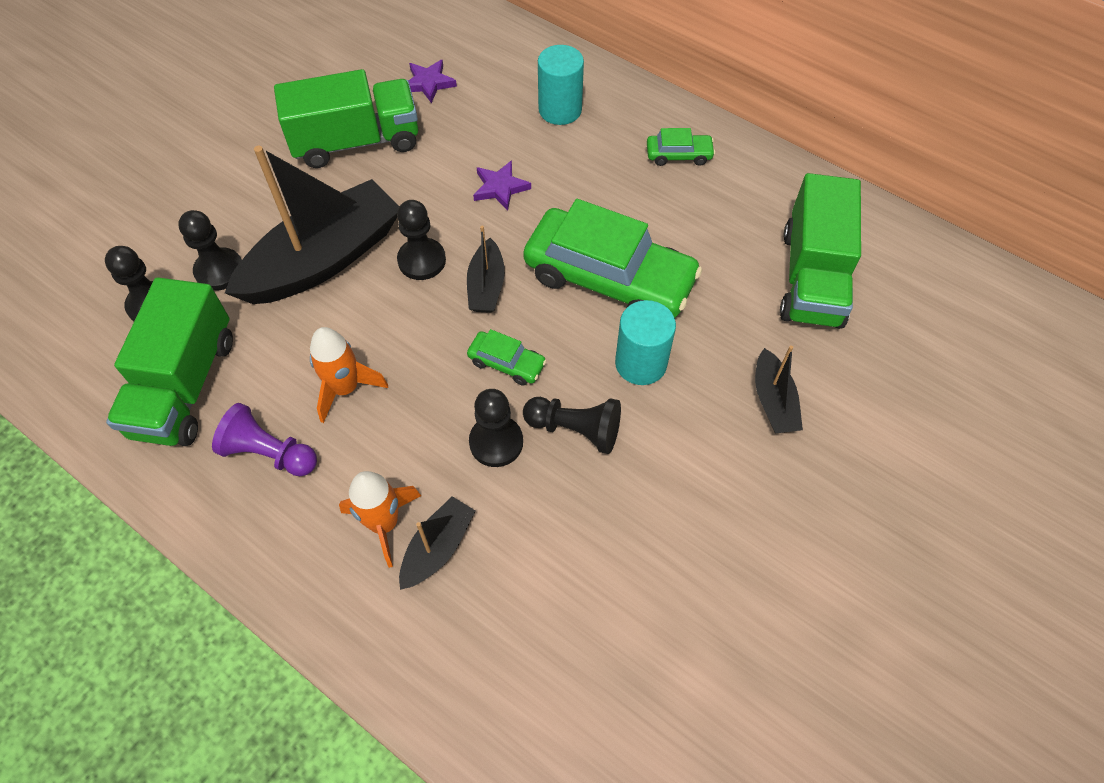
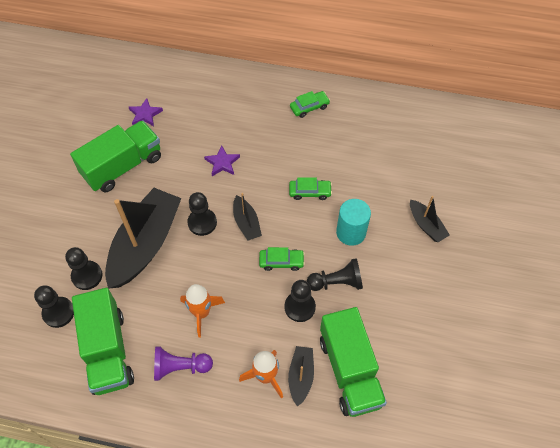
camera: 25 degrees left, 0 degrees up
(560, 110) = (230, 104): turquoise cylinder -> none
(609, 278) = (310, 192): green car -> green car, size x0.43
(811, 277) = (412, 151): green truck -> green truck (349, 371)

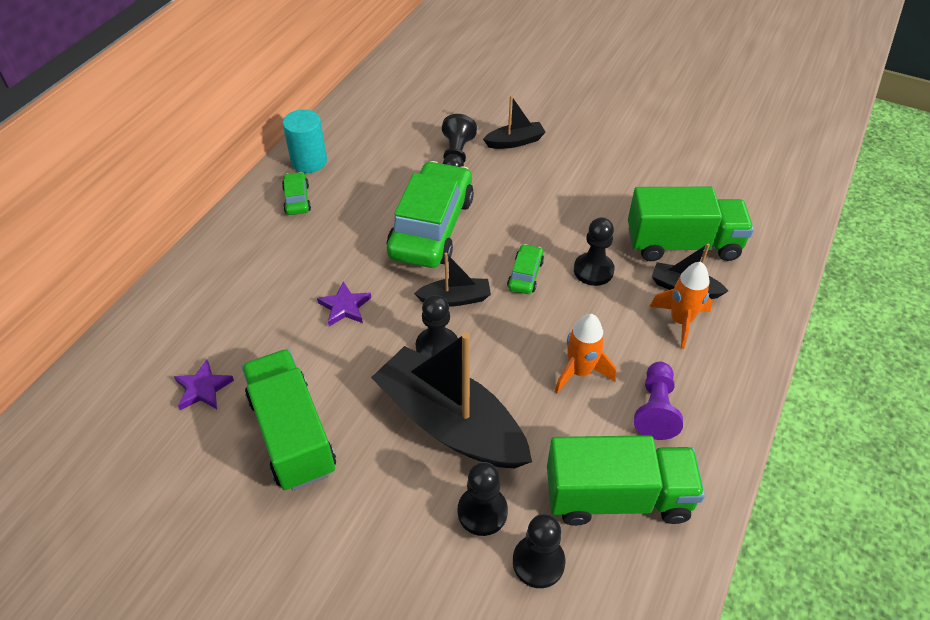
camera: 75 degrees left, 10 degrees down
(310, 192) = (431, 227): green car -> green car, size x2.32
(337, 282) = (568, 230): black pawn -> black pawn (456, 156)
(351, 232) = (504, 203): turquoise cylinder -> turquoise cylinder (309, 161)

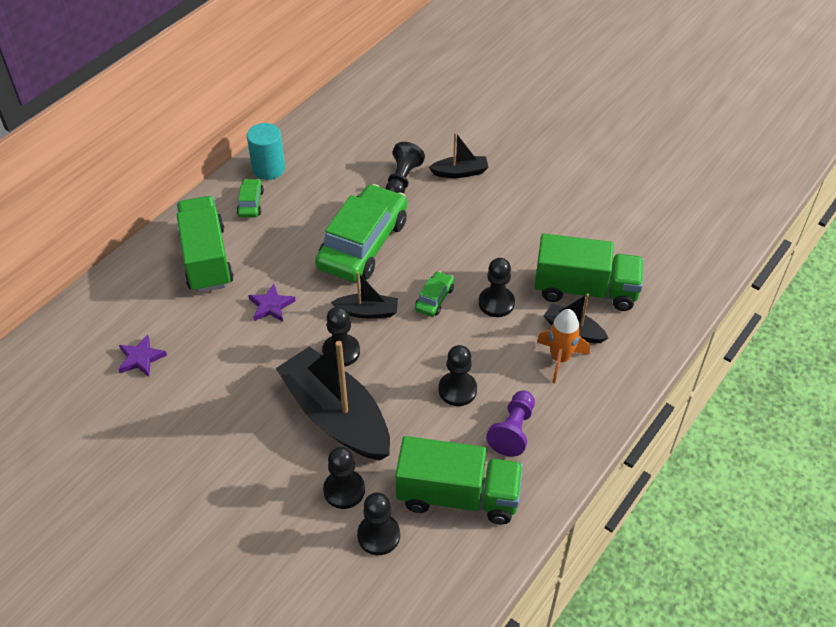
camera: 10 degrees right, 0 degrees up
(292, 434) = (205, 406): green truck -> green truck (206, 259)
(580, 372) = (457, 390): orange rocket -> black pawn

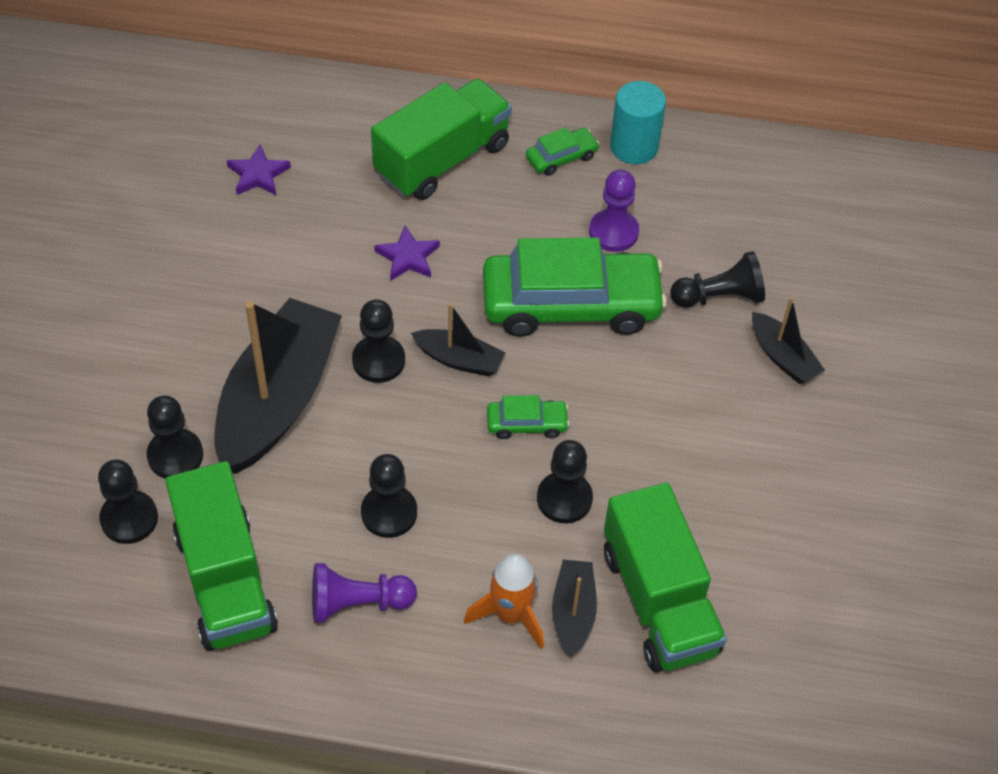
camera: 60 degrees right, 5 degrees up
(324, 204) = (613, 232): none -> purple pawn
(367, 312) = (459, 359): black boat -> black boat turned 45 degrees counterclockwise

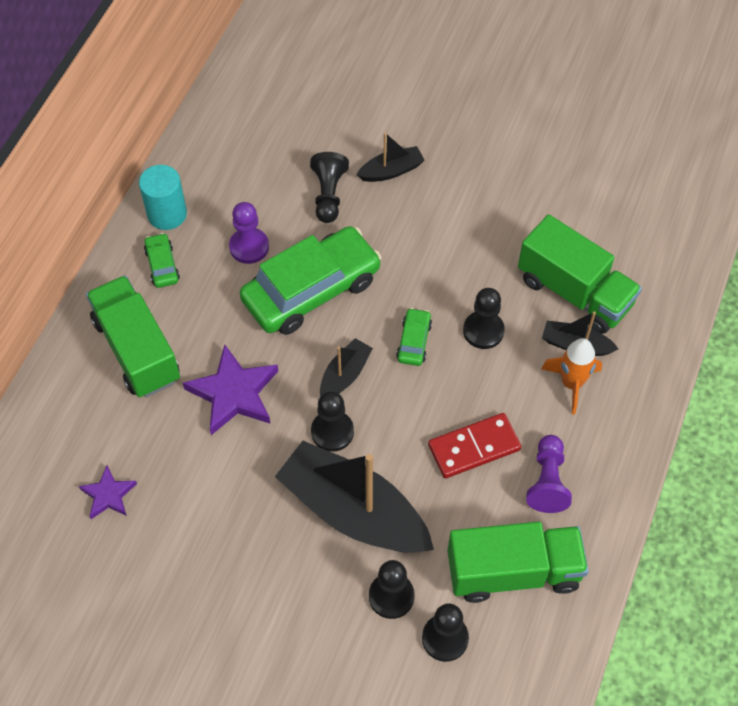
camera: 75 degrees left, 5 degrees up
(389, 513) = (474, 447): black pawn -> red domino
(408, 257) = (233, 393): purple star -> purple star, size x1.75
(571, 304) = (311, 290): green car -> green car turned 45 degrees clockwise
(658, 601) = (574, 292): green truck -> green truck turned 45 degrees clockwise

